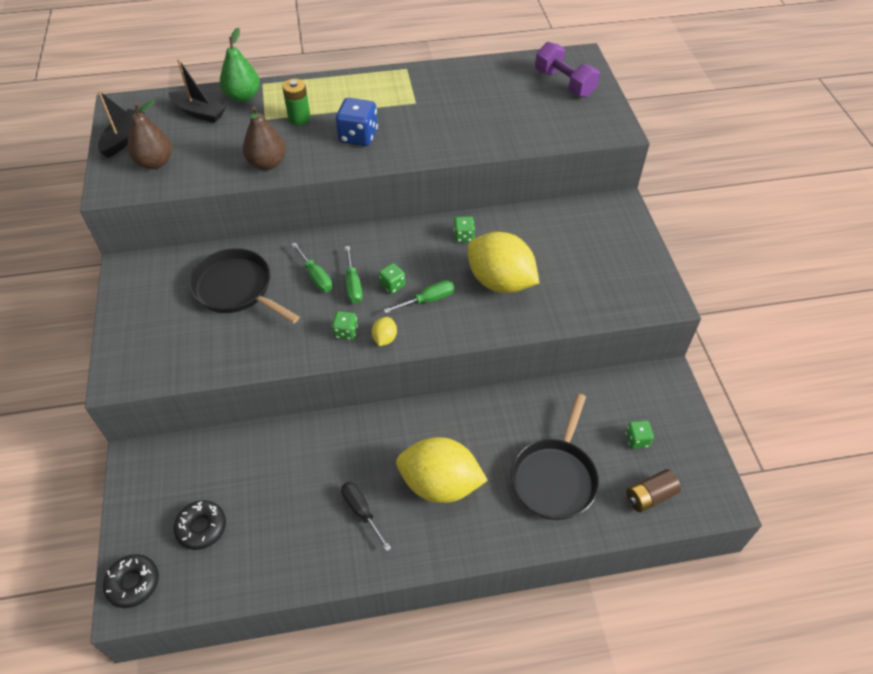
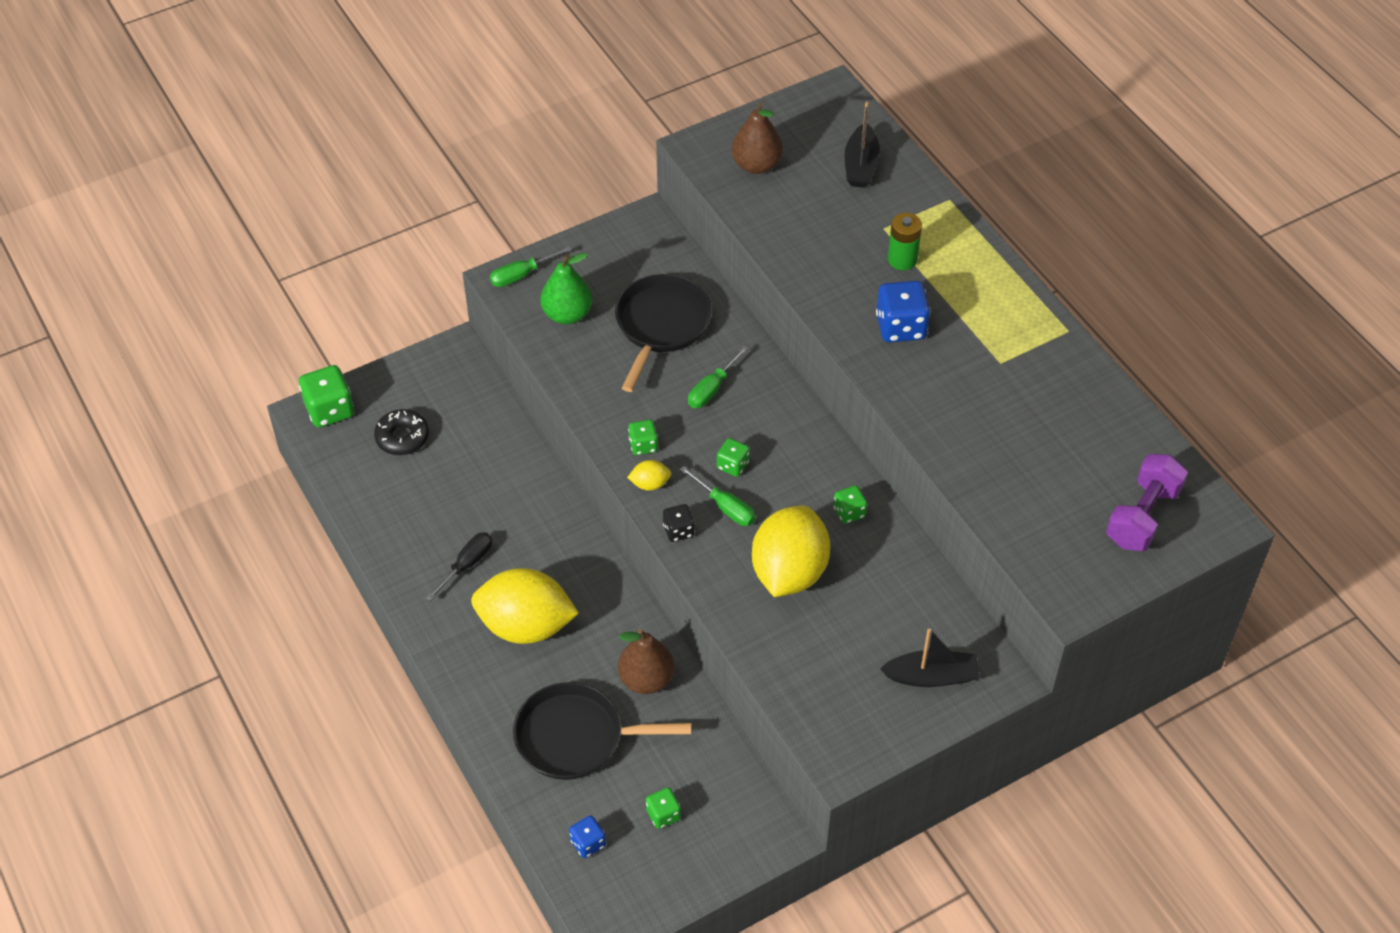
camera: 70 degrees right, 0 degrees up
(124, 139) = (781, 122): black boat -> black boat (931, 676)
(133, 583) = (329, 410): black donut -> green dice
(243, 96) = (913, 192): green pear -> green pear (567, 314)
(267, 163) = (806, 261): brown pear -> brown pear (646, 679)
(353, 285) = (715, 428): green screwdriver -> green screwdriver (521, 275)
(436, 333) = (678, 531): none -> black dice
(440, 484) = (526, 626): yellow lemon -> yellow lemon turned 75 degrees counterclockwise
(650, 496) = (588, 843): brown battery -> blue dice

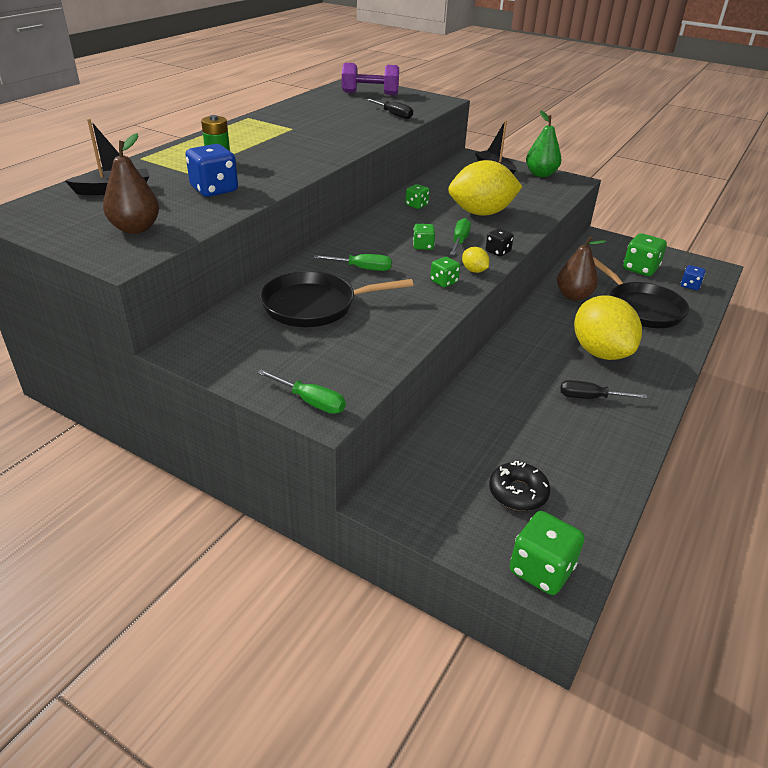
camera: 120 degrees left, 15 degrees down
(567, 314) = (341, 356): green pear -> green pear (541, 174)
(663, 815) = (640, 269): green dice -> green dice, size x1.75
(900, 327) = (288, 154): blue dice -> blue dice (214, 190)
(1016, 500) = (394, 115): none -> black screwdriver

